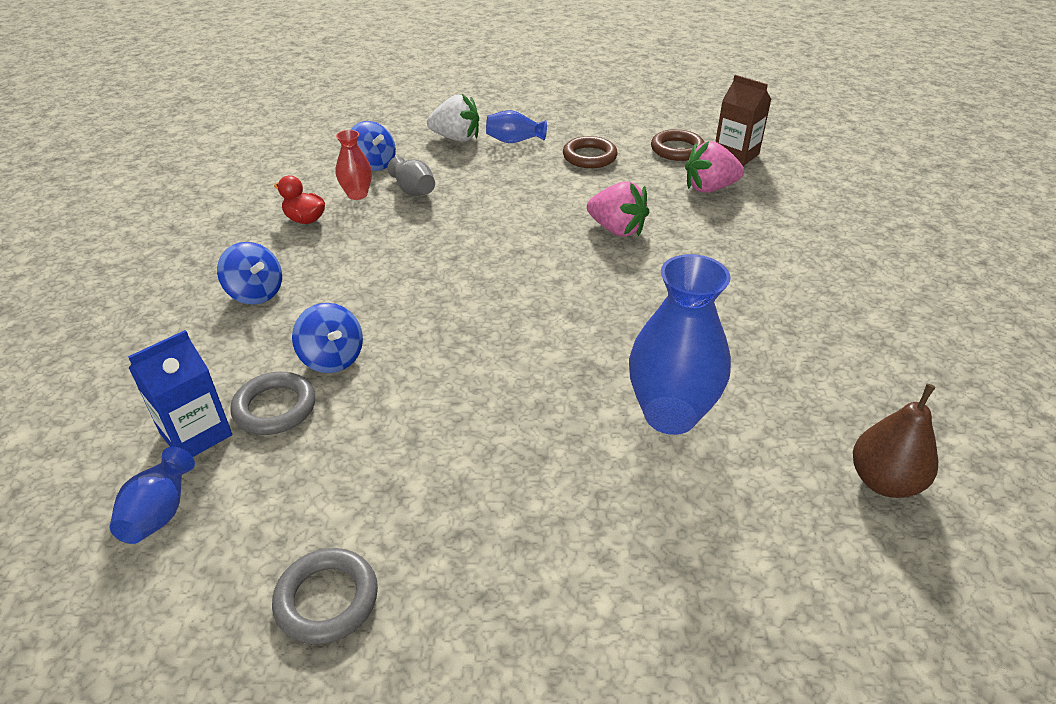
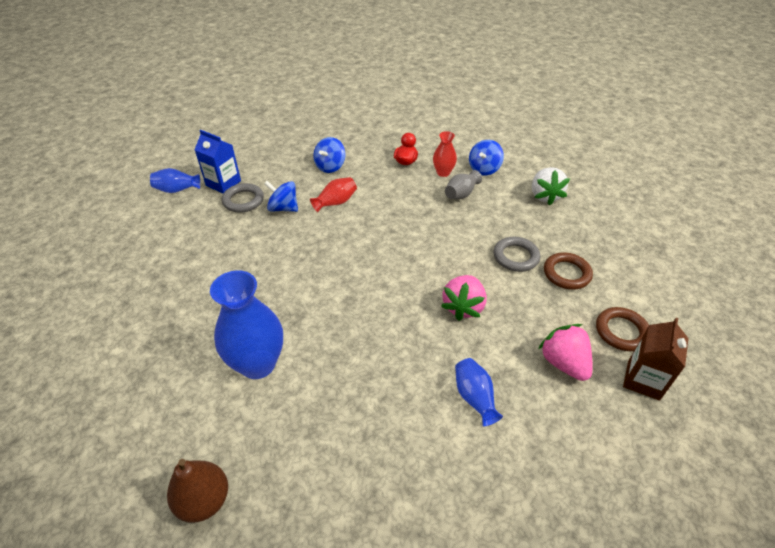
camera: 75 degrees right, 5 degrees up
(327, 599) = (128, 252): grey ring -> grey ring (515, 257)
(332, 358) = (283, 208): blue spinning top -> blue spinning top turned 75 degrees clockwise
(357, 299) = (335, 202): none -> red vase
(514, 141) = (562, 226): blue vase -> blue vase (474, 397)

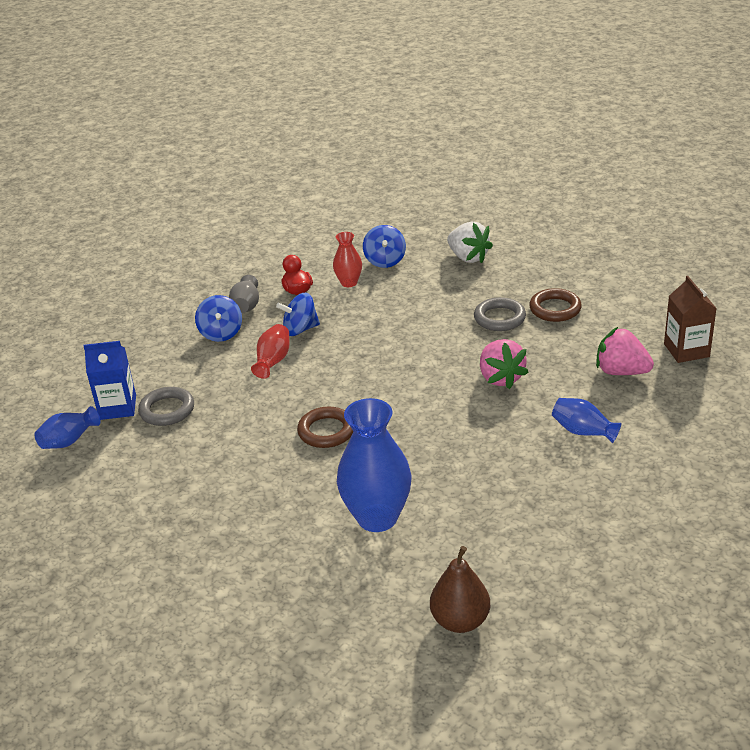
camera: 35 degrees left, 10 degrees down
(283, 208) = (223, 394): blue spinning top -> blue spinning top (300, 329)
(461, 194) = (390, 293): grey vase -> grey vase (246, 306)
(621, 331) = (639, 327): brown ring -> brown ring (326, 431)

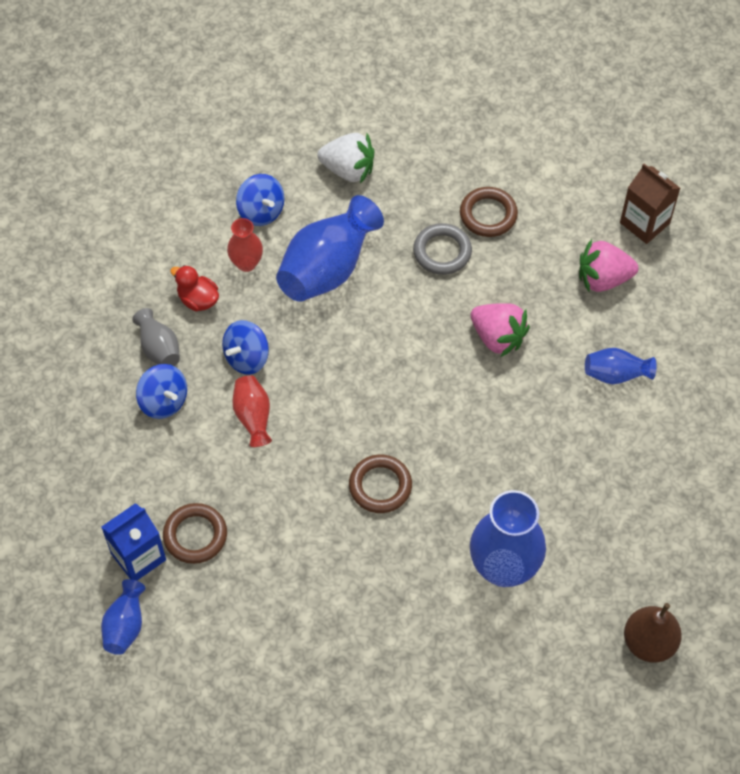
camera: 35 degrees left, 25 degrees up
(167, 410) = (195, 535): grey ring -> brown ring
(404, 302) = (328, 268): none -> blue vase

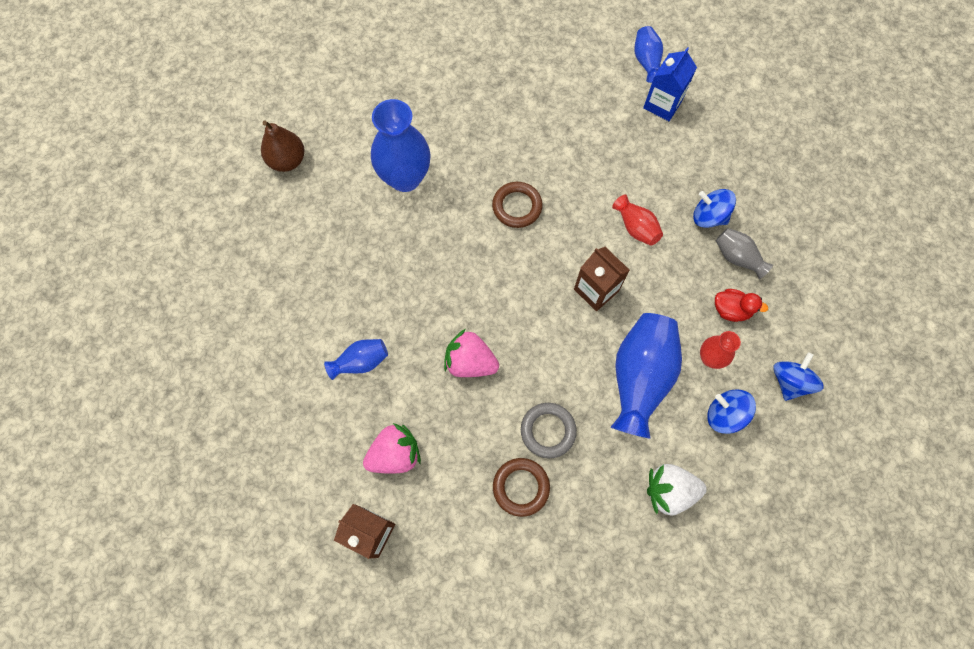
camera: 160 degrees right, 10 degrees up
(195, 535) = (632, 130): brown ring -> none
(247, 358) = (665, 273): blue spinning top -> blue spinning top (789, 381)
(331, 365) = (596, 290): none -> brown carton

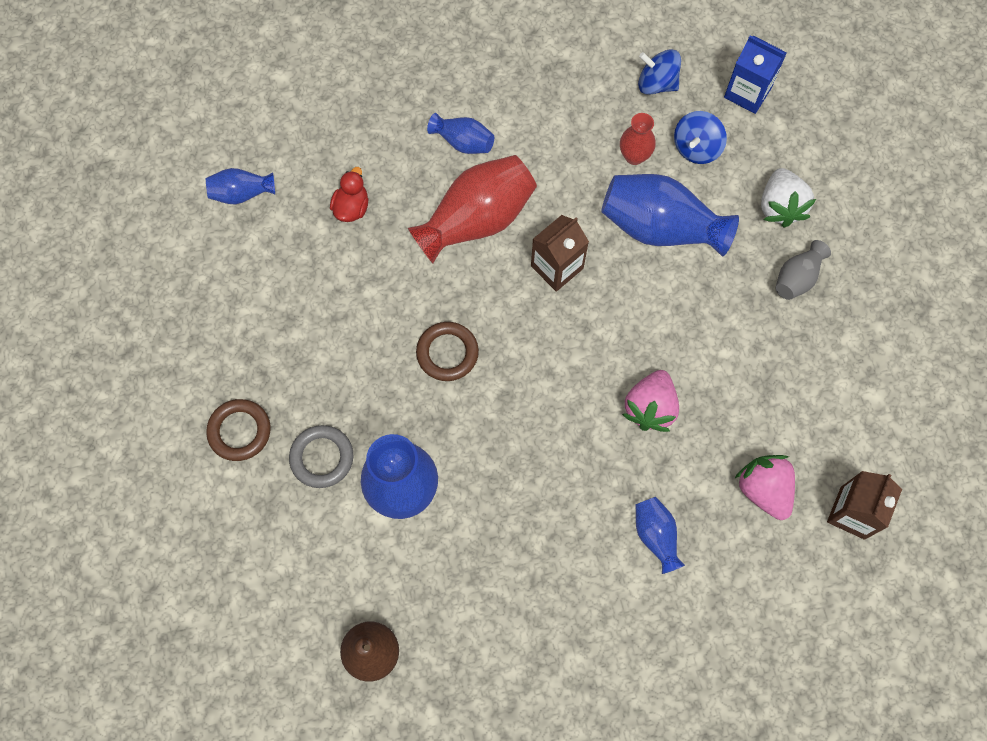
camera: 90 degrees left, 0 degrees up
(521, 487) = (789, 353): brown ring -> brown ring (239, 431)
(548, 431) = (725, 324): grey ring -> grey ring (322, 458)
(635, 227) = (476, 220): red vase -> red vase, size x1.92
(662, 104) = (307, 179): blue carton -> blue carton (747, 92)
(708, 217) = (463, 142): blue spinning top -> blue vase
(731, 310) = (578, 130): red duck -> red duck (351, 207)
(737, 257) = (514, 118): grey vase -> grey vase (797, 278)

